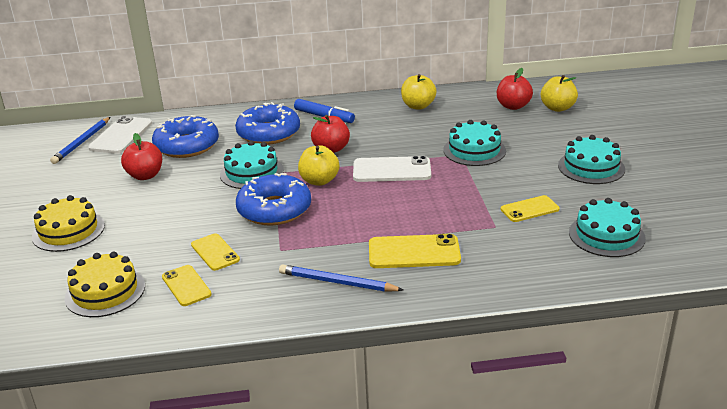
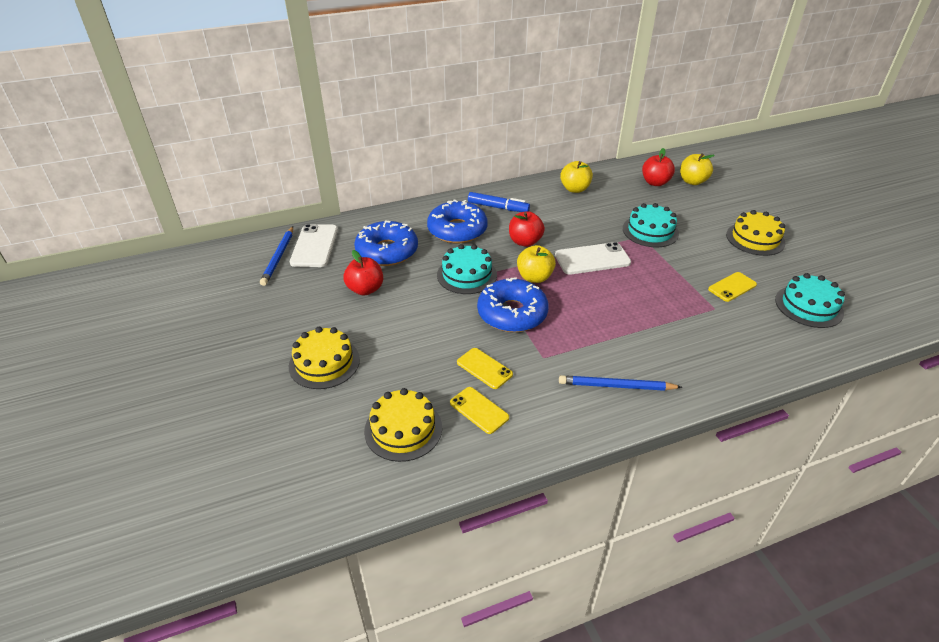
camera: 15 degrees left, 10 degrees up
(414, 252) = (663, 344): yellow phone -> none
(591, 167) = (755, 239): turquoise cake -> yellow cake

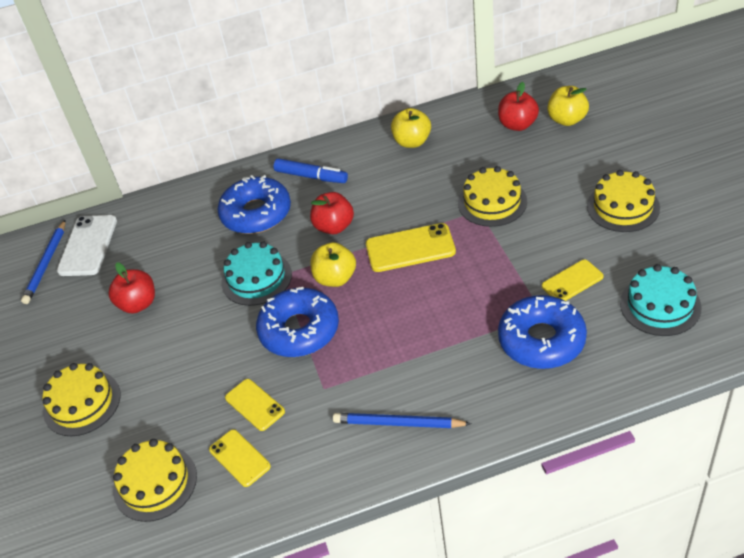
camera: 10 degrees right, 5 degrees up
(387, 251) = (169, 249): blue donut -> blue donut (541, 340)
(592, 259) = (410, 248): white phone -> yellow phone
(650, 231) = (492, 202): turquoise cake -> yellow cake

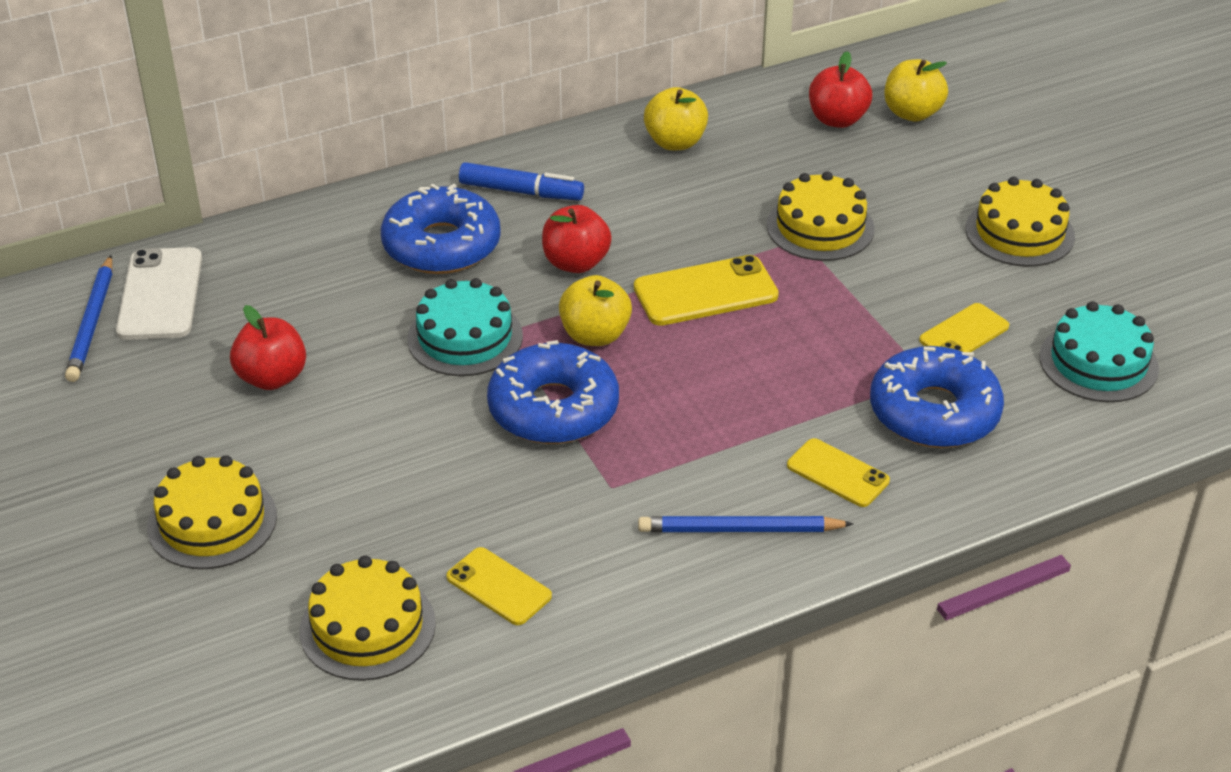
camera: 15 degrees left, 5 degrees down
(254, 405) = (505, 513): yellow phone -> yellow phone (837, 473)

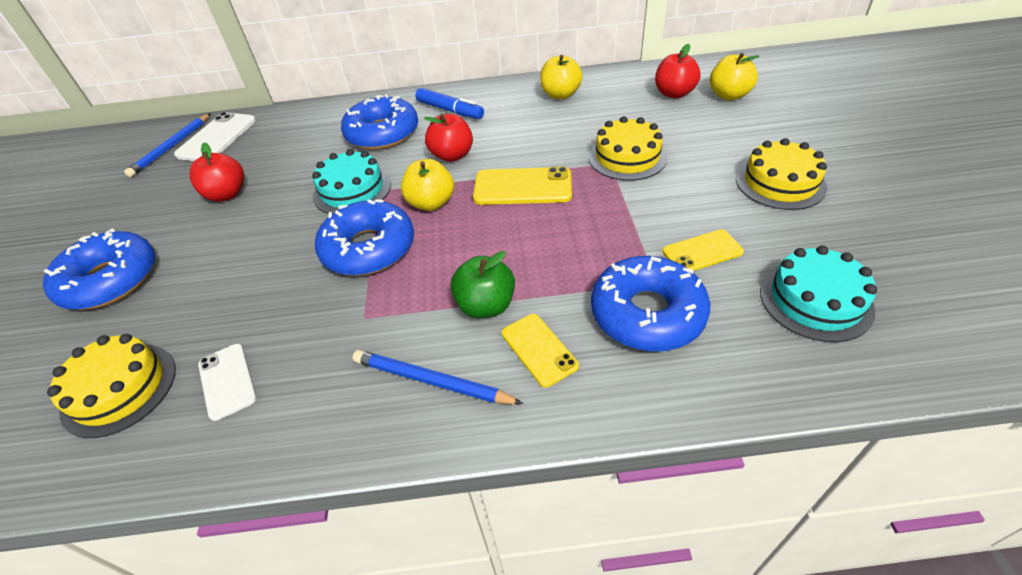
camera: 25 degrees right, 5 degrees up
(212, 521) = (110, 280): yellow cake -> blue donut
(499, 586) = (227, 381): yellow phone -> white phone
(750, 443) = (486, 305): none -> green apple

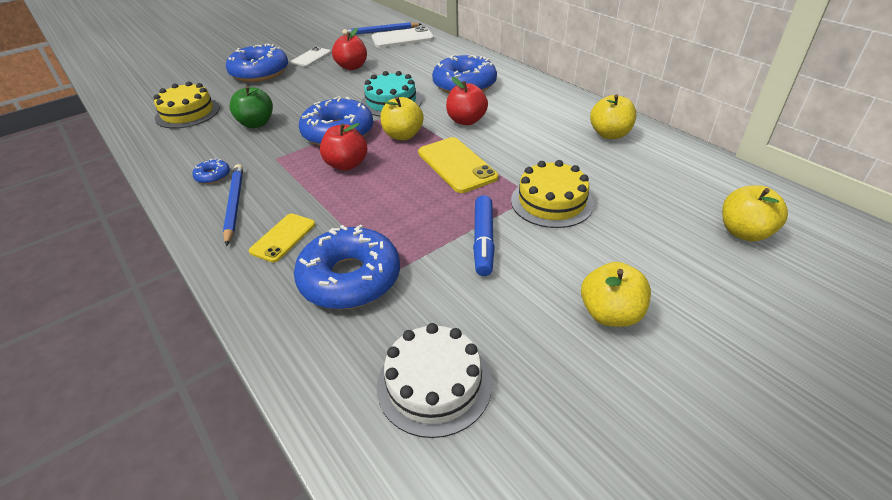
camera: 55 degrees right, 5 degrees down
(227, 381) = (205, 138): white phone -> white phone (311, 57)
(340, 391) = (213, 176): none -> blue donut
(450, 110) = (523, 96): blue marker -> blue marker (483, 240)
(486, 305) = (313, 199): green apple -> green apple (256, 124)
(674, 93) = (697, 195): red apple -> red apple (346, 165)
(702, 252) = (450, 287): yellow phone -> none
(780, 183) = (610, 314): yellow cake -> yellow apple
(815, 300) = (434, 384): turquoise cake -> white cake

